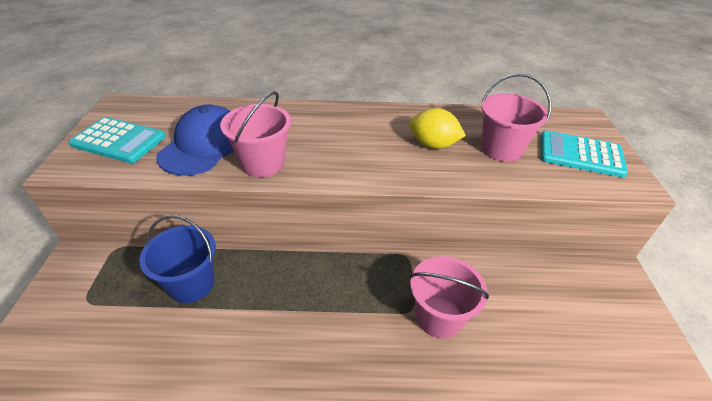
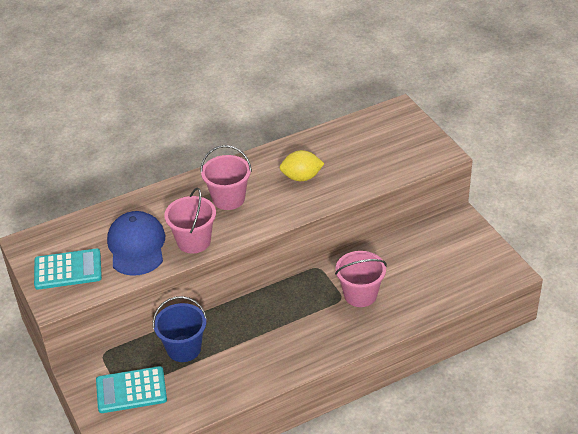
camera: 25 degrees left, 0 degrees up
(501, 149) = (350, 162): pink bucket -> pink bucket (228, 199)
(580, 154) = (404, 144): turquoise calculator -> turquoise calculator (131, 390)

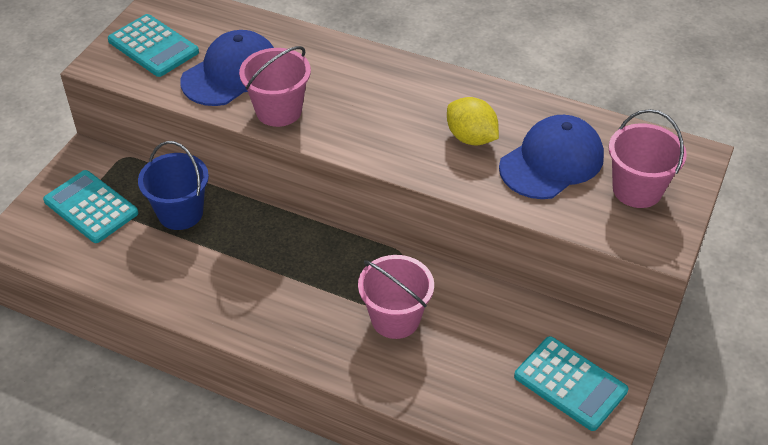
camera: 50 degrees right, 5 degrees up
(228, 199) = (372, 99): pink bucket -> pink bucket (637, 190)
(350, 158) = (552, 162): none -> blue cap
(464, 252) = (570, 384): none -> turquoise calculator

